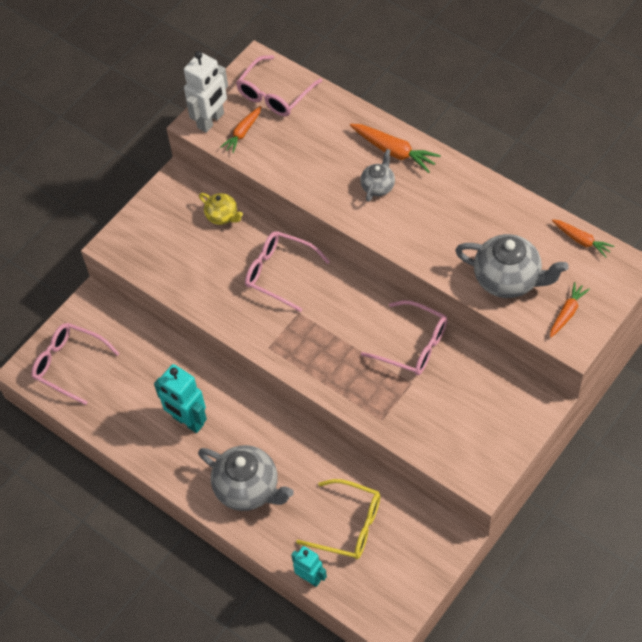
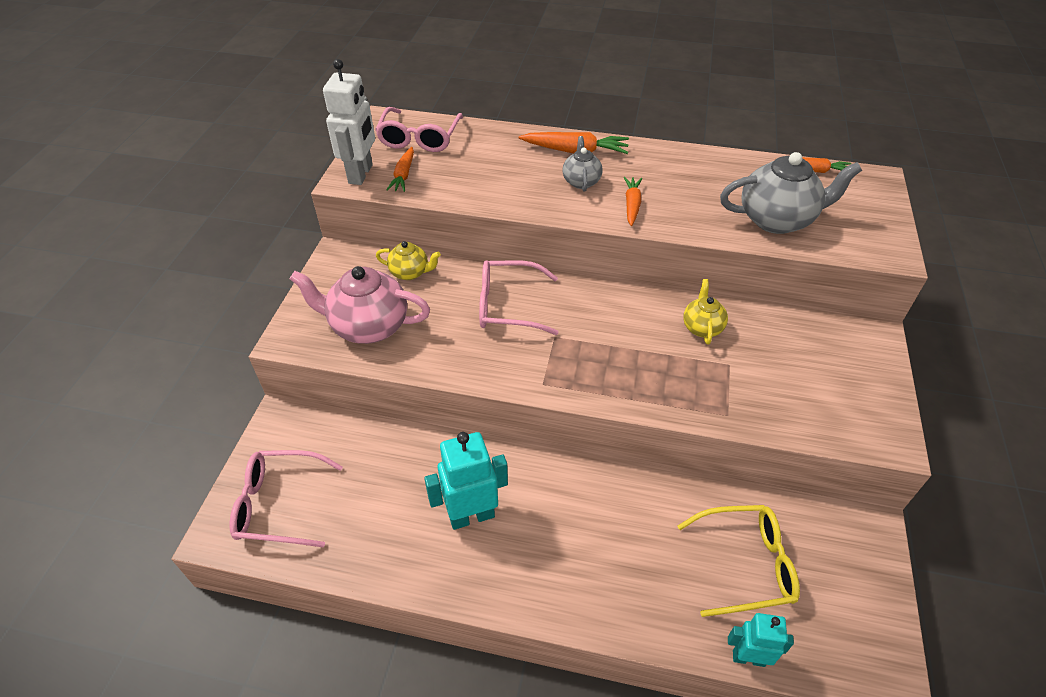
camera: 30 degrees left, 10 degrees down
(171, 255) = (368, 326): none -> pink teapot
(188, 421) = (471, 516): turquoise robot -> turquoise robot turned 150 degrees clockwise
(248, 489) = (596, 570): grey teapot -> none
(413, 345) = (702, 327): pink glasses -> yellow teapot
(567, 313) = (859, 230): orange carrot -> orange carrot (632, 205)

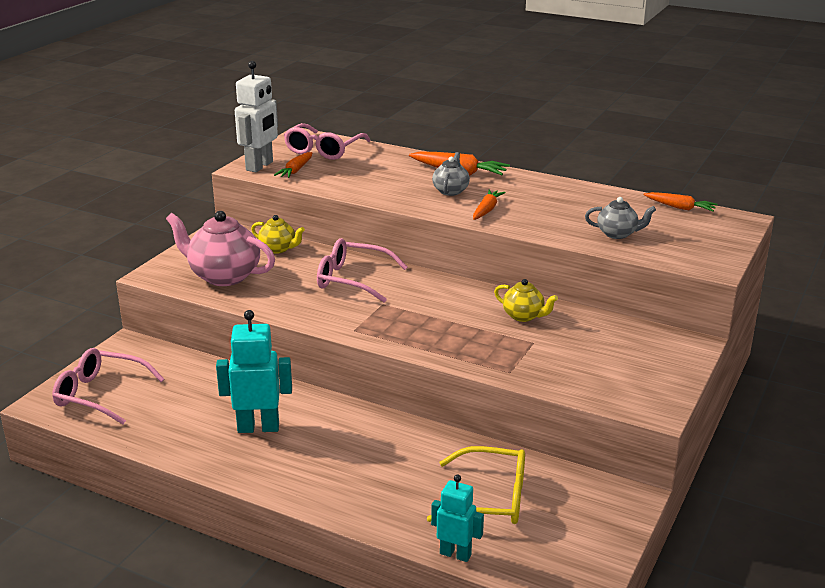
camera: 15 degrees right, 20 degrees down
(702, 327) = (523, 316): yellow teapot -> yellow teapot turned 105 degrees clockwise
(777, 220) = (617, 234): grey teapot -> grey teapot, size x0.54

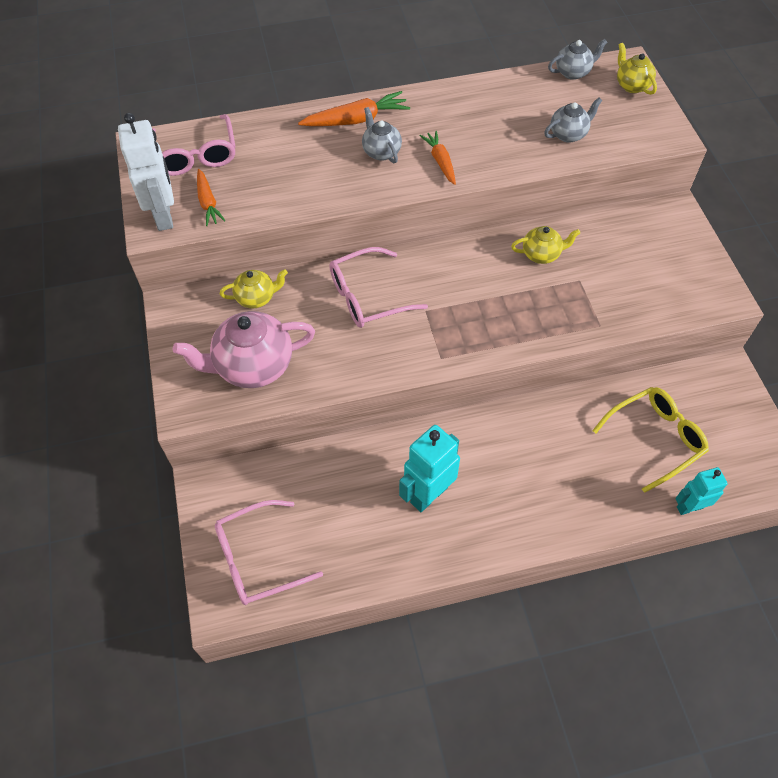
camera: 40 degrees left, 30 degrees up
(680, 207) = (573, 72): orange carrot -> grey teapot
(724, 231) = (632, 85): none -> yellow teapot

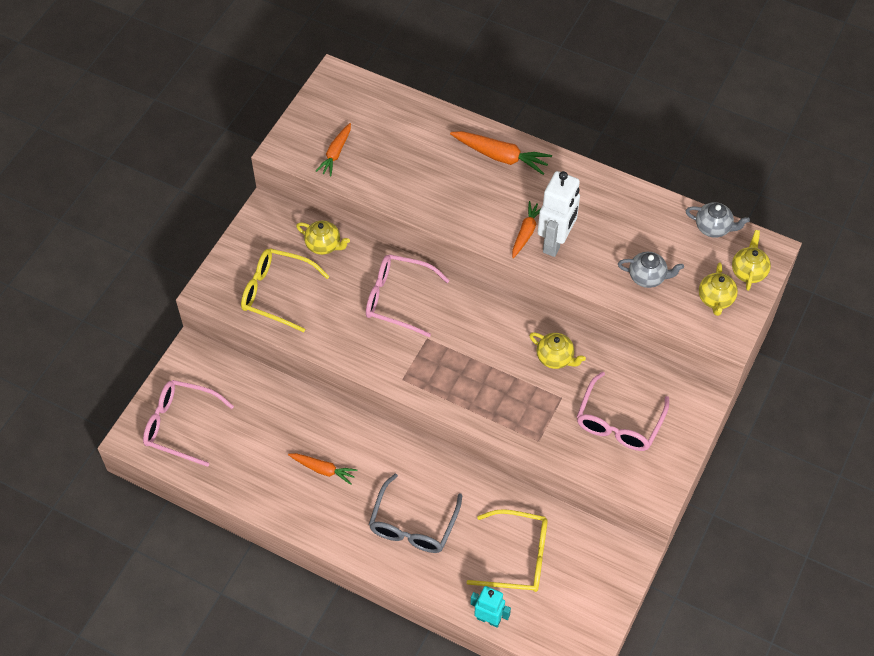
camera: 40 degrees right, 0 degrees up
(164, 216) = (298, 144): white robot -> white robot (555, 242)
(195, 155) = (361, 109): pink glasses -> pink glasses (618, 422)
(253, 366) = (276, 293): pink teapot -> yellow glasses
(381, 152) = (492, 195): grey teapot -> none
(428, 494) = (323, 469): turquoise robot -> orange carrot
(550, 480) = (413, 525): none -> grey glasses
(633, 118) = (715, 299): none -> yellow teapot

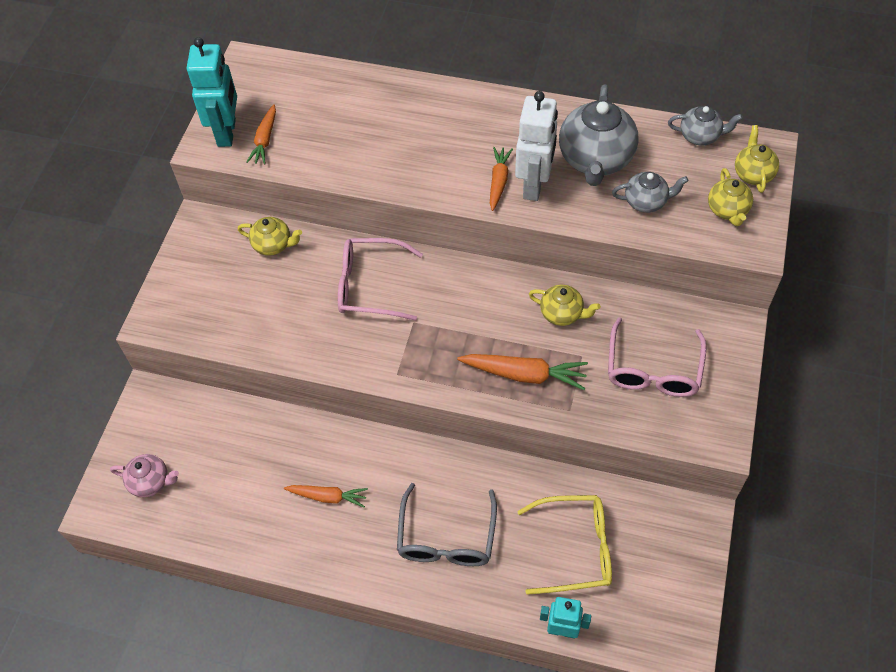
camera: 10 degrees left, 0 degrees up
(180, 425) = (151, 482): pink glasses -> pink teapot
(276, 293) = (231, 308): yellow glasses -> none
(305, 140) = (227, 133): none -> turquoise robot
(501, 156) = (448, 108): orange carrot -> orange carrot (524, 374)
(615, 230) = (595, 160): none -> grey teapot

